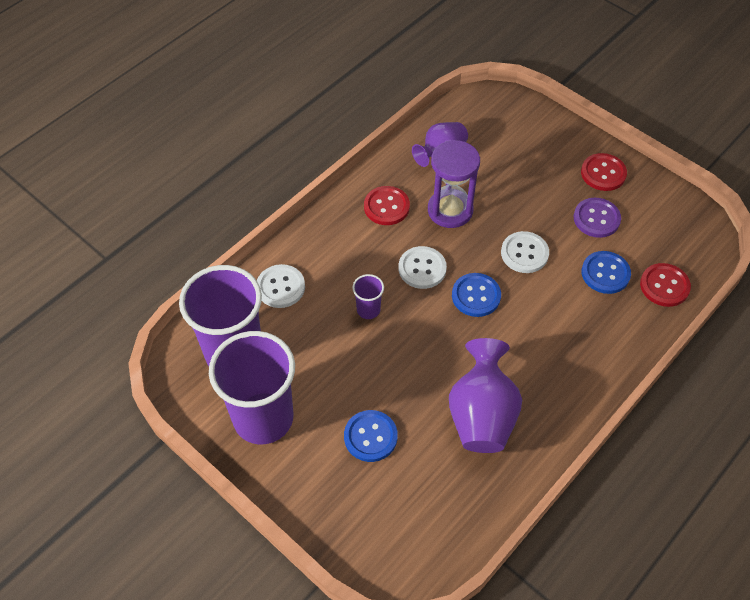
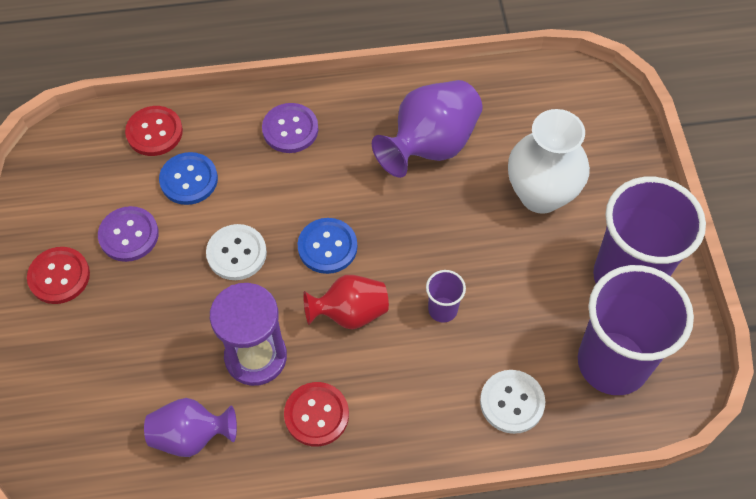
camera: 140 degrees left, 5 degrees up
(370, 437) = (541, 195): blue button -> white vase
(422, 268) = (350, 313): white button -> red vase
(586, 354) = (290, 129): none -> purple button

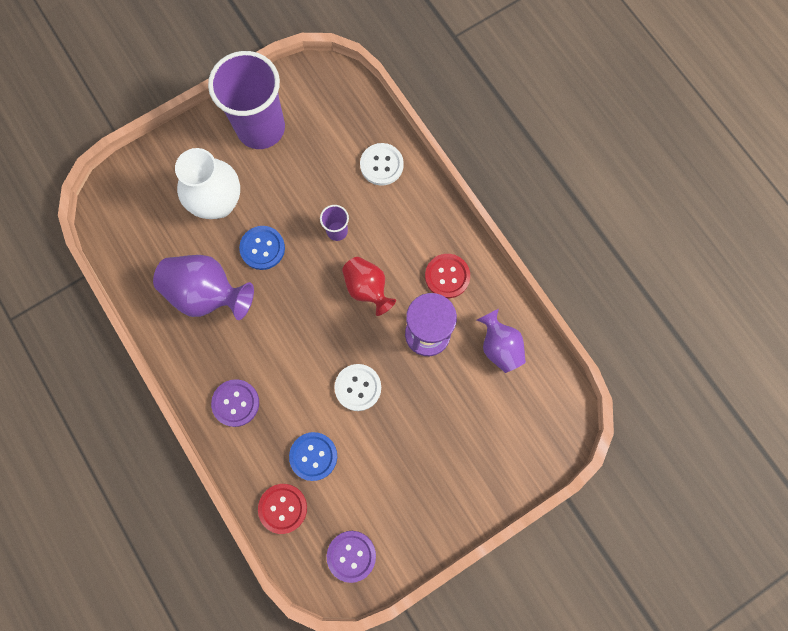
camera: 115 degrees left, 15 degrees up
(59, 276) = (435, 506): red button -> none
(129, 235) = (379, 474): purple button -> purple button (351, 556)
(327, 247) = (324, 327): blue button -> blue button (262, 248)
(612, 363) = (327, 117): purple cup -> none

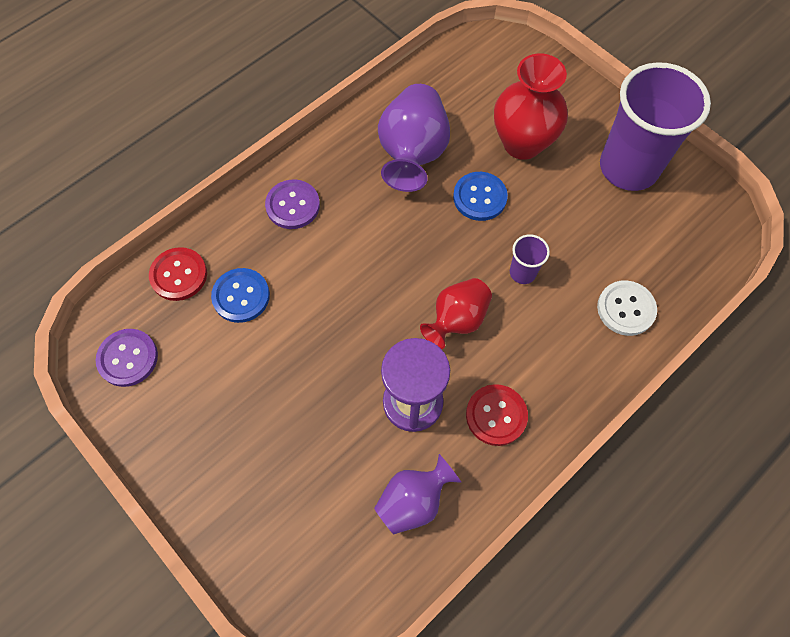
camera: 80 degrees right, 10 degrees down
(218, 203) = (522, 143): white vase -> red vase
(358, 387) = (330, 330): white button -> none

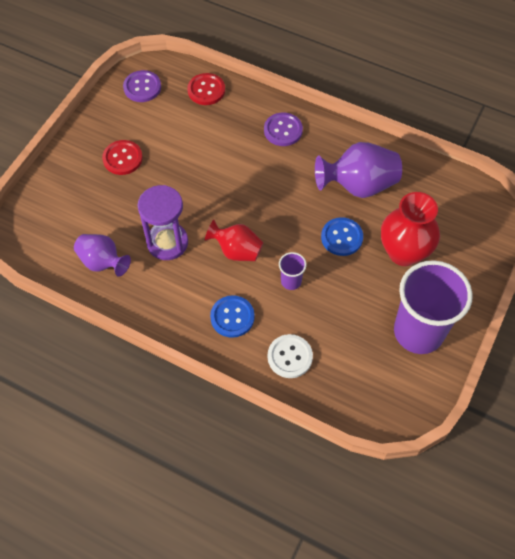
camera: 70 degrees right, 5 degrees down
(241, 296) = (205, 126): blue button -> blue button (232, 317)
(496, 415) = (175, 293): red button -> red button (122, 158)

